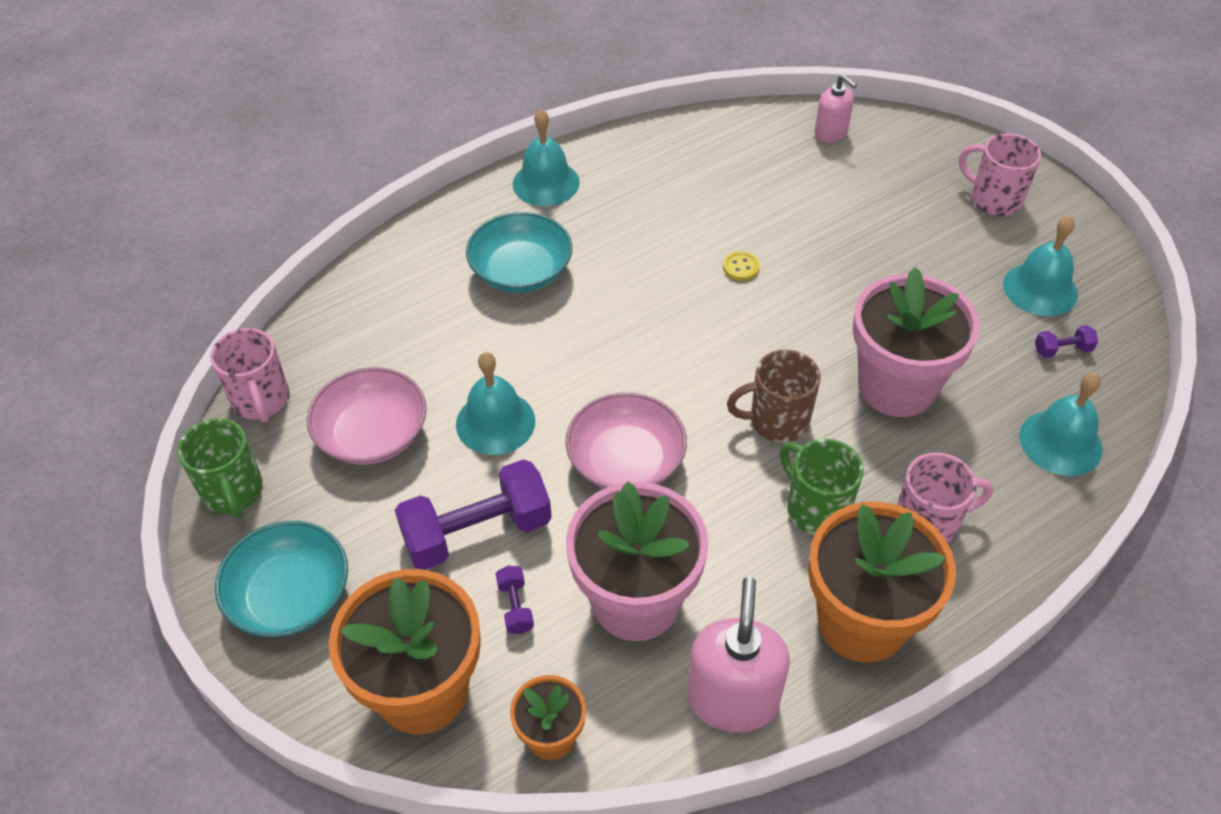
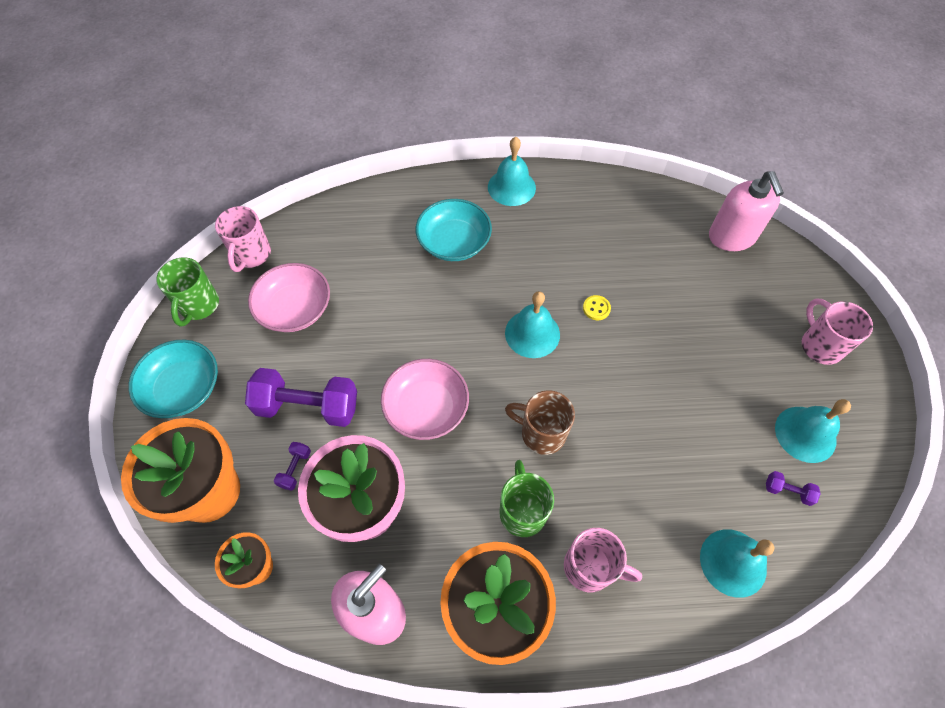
camera: 30 degrees right, 10 degrees up
(495, 422) = (368, 338): turquoise bell -> turquoise bell (532, 333)
(831, 133) = (732, 237): pink soap dispenser -> pink soap dispenser, size x1.68
(896, 387) = (642, 453): pink flower pot -> none

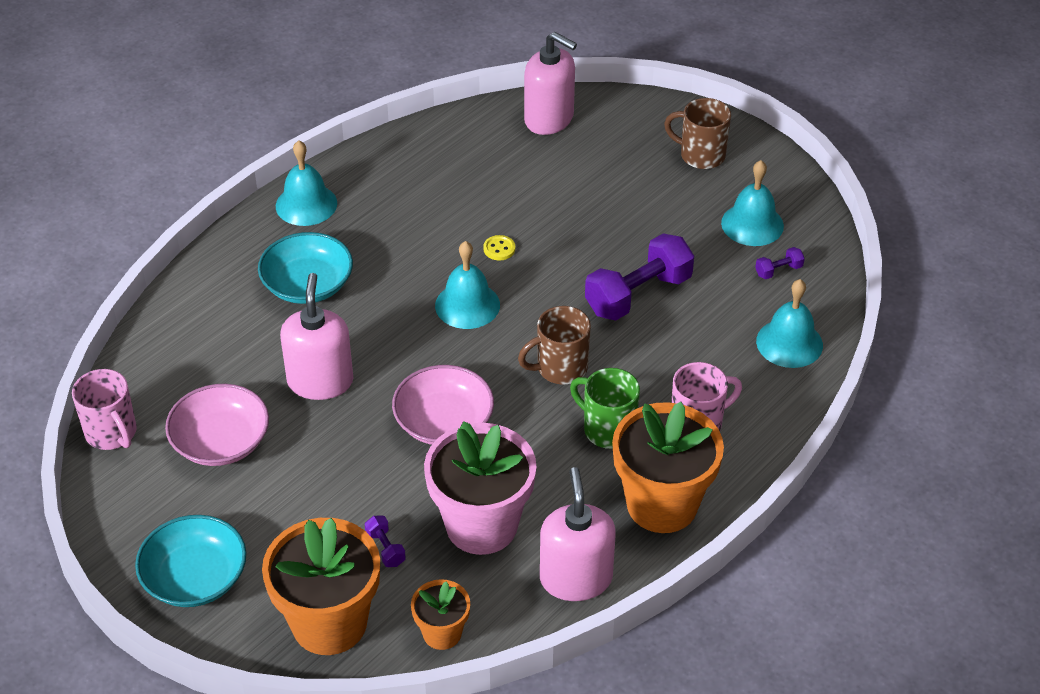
camera: 45 degrees left, 15 degrees down
(199, 306) = (115, 510): green mug -> none
(308, 406) = (336, 500): purple dumbbell -> purple dumbbell (638, 294)
(389, 314) = (320, 381): none -> pink soap dispenser
(820, 345) = (700, 155): pink mug -> brown mug

